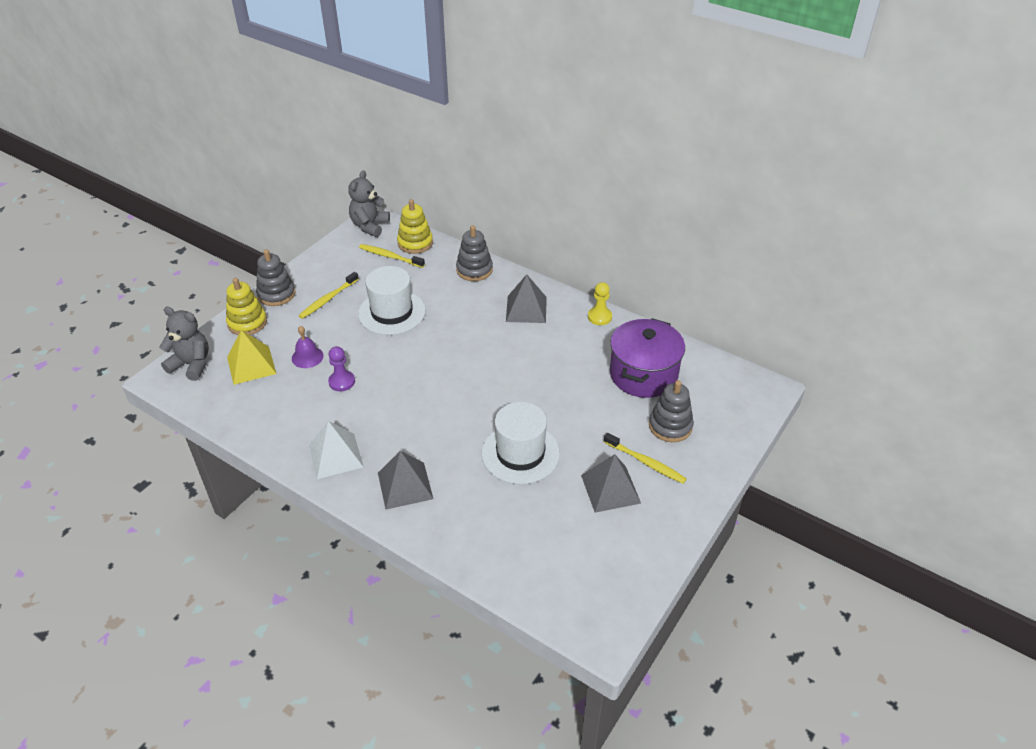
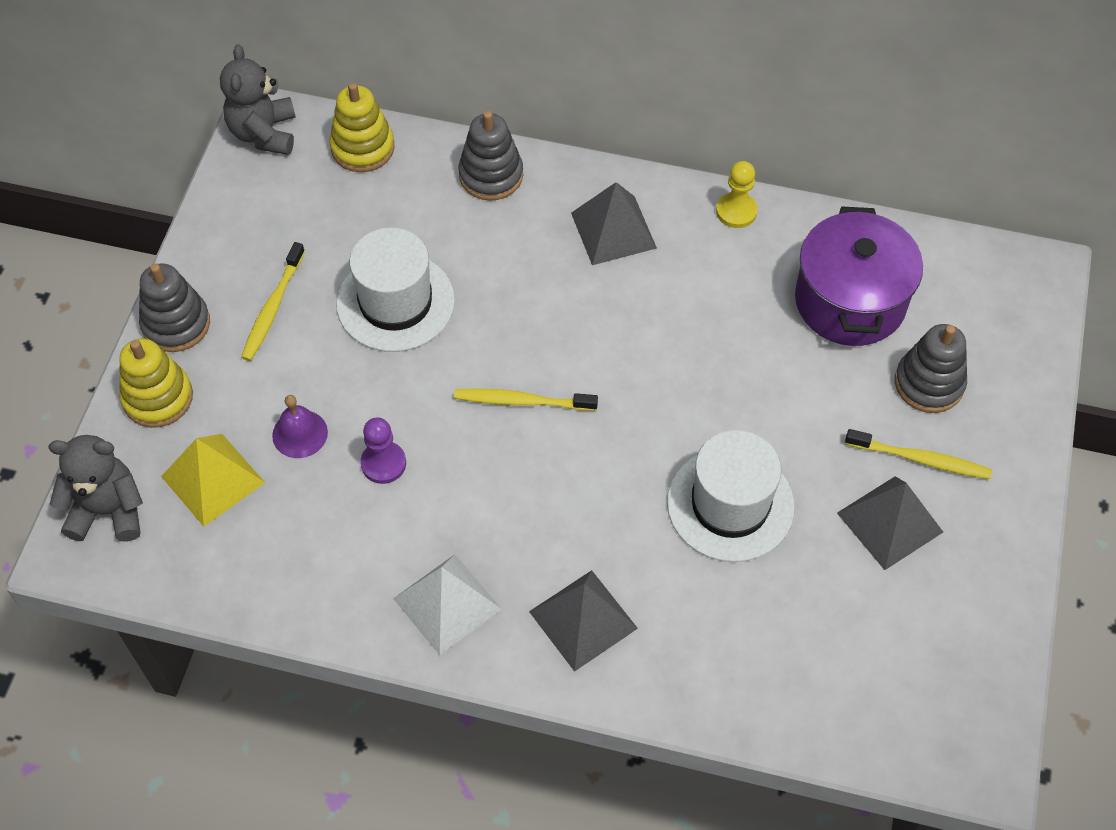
camera: 20 degrees left, 15 degrees up
(390, 256) = (333, 188): yellow toothbrush -> yellow toothbrush (521, 401)

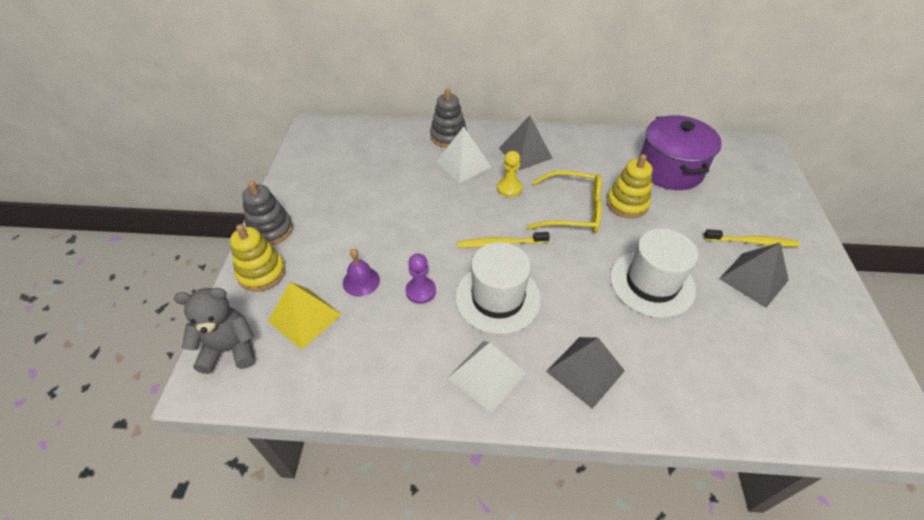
camera: 10 degrees left, 10 degrees down
(264, 133) = (314, 132): grey teddy bear -> none
(272, 308) = (332, 214): yellow toothbrush -> none
(362, 148) = (372, 132): yellow stacking toy -> yellow stacking toy (627, 204)
(395, 302) = (408, 202): white hat -> white hat (497, 298)
(502, 239) = (463, 164): none -> white pyramid
(656, 358) = (573, 211): none -> yellow glasses
(736, 211) = (589, 137): yellow pawn -> yellow pawn (509, 188)
(929, 383) = (734, 203): grey stacking toy -> none

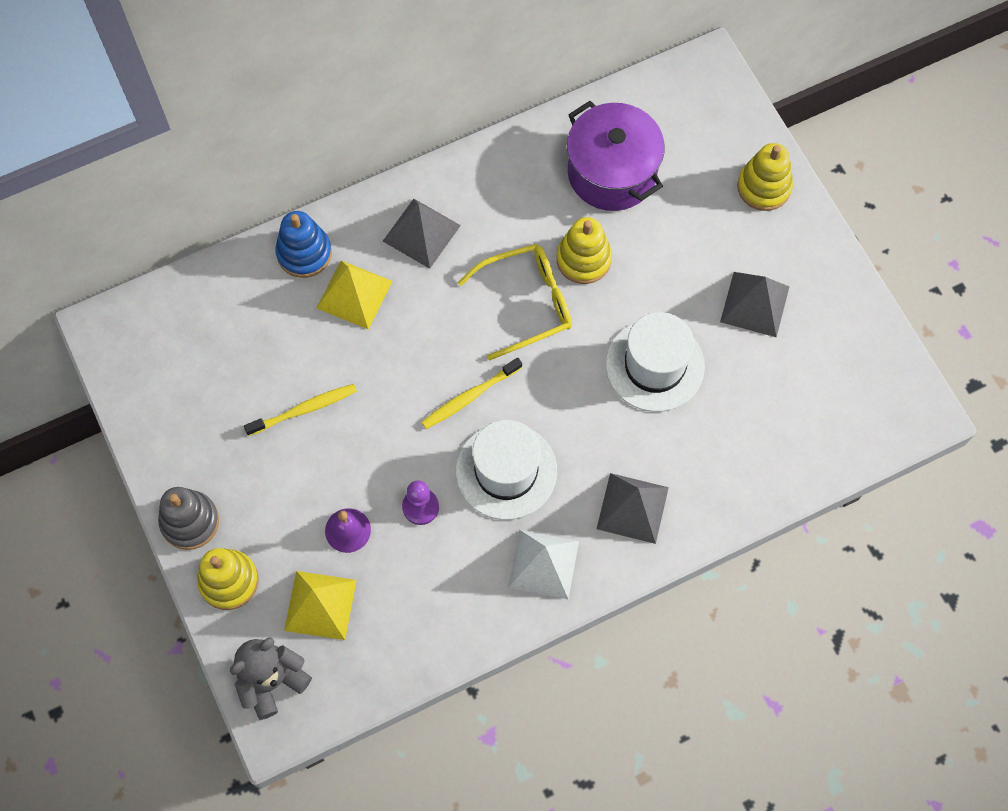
camera: 30 degrees left, 20 degrees up
(448, 136) = (304, 253): grey stacking toy -> blue stacking toy
(463, 164) = (354, 294): white pyramid -> yellow pyramid
(509, 188) = (434, 306): yellow pawn -> none
(752, 242) = (739, 249): yellow toothbrush -> yellow toothbrush (304, 409)
(785, 216) = (764, 187): none -> yellow stacking toy

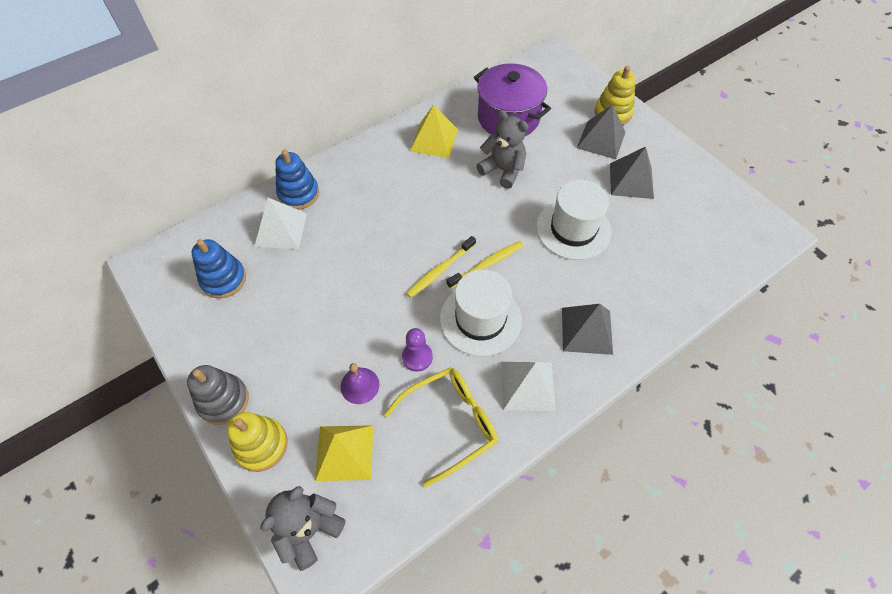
camera: 10 degrees left, 10 degrees down
(199, 364) = (223, 279): none -> blue stacking toy
(276, 304) = (281, 229): none -> white pyramid
(304, 409) = (311, 299): yellow toothbrush -> yellow toothbrush (487, 264)
(354, 294) = (339, 215): yellow pyramid -> yellow pyramid (434, 140)
(421, 233) = (383, 170): grey pyramid -> grey pyramid (601, 140)
(527, 303) = (469, 202): yellow glasses -> yellow glasses (451, 423)
(583, 259) = (503, 170): yellow stacking toy -> grey teddy bear

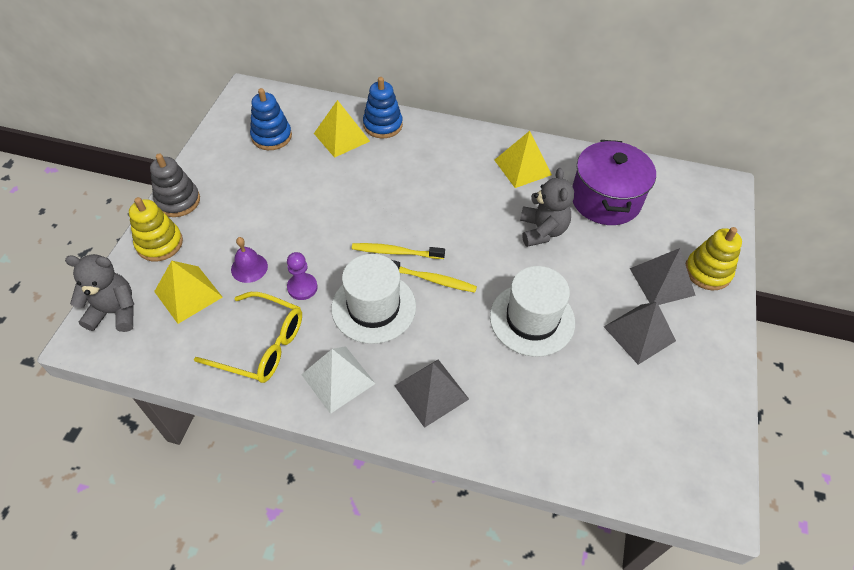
camera: 50 degrees right, 5 degrees down
(281, 229) = (342, 137): white pyramid -> yellow pyramid

